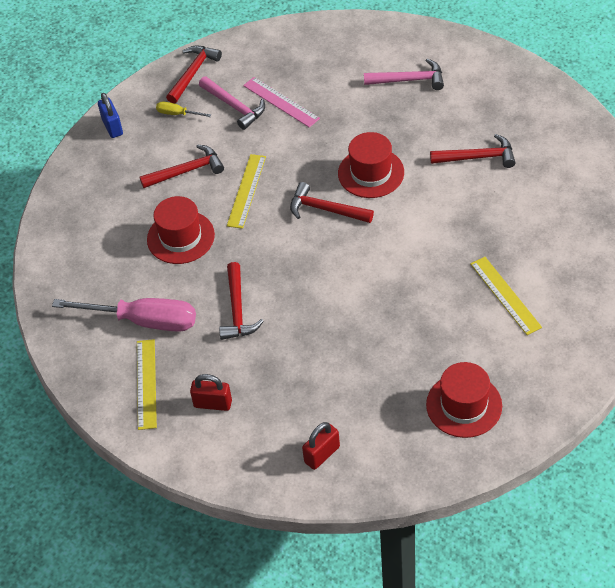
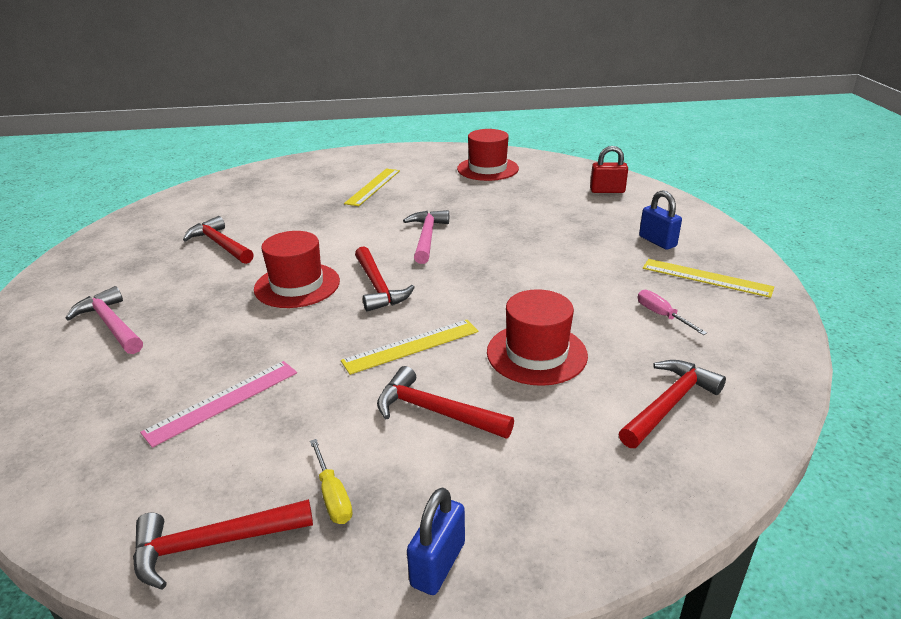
camera: 135 degrees left, 20 degrees down
(144, 321) = (661, 315): pink screwdriver -> pink screwdriver, size x0.44
(146, 384) = (706, 277): yellow ruler -> yellow ruler turned 75 degrees clockwise
(213, 403) = (657, 241): red padlock -> blue padlock
(234, 106) = (265, 441): pink hammer -> pink hammer (427, 237)
(237, 309) = (560, 274): red hammer -> red hammer (669, 404)
(281, 102) = (223, 402): pink ruler -> pink ruler turned 45 degrees clockwise

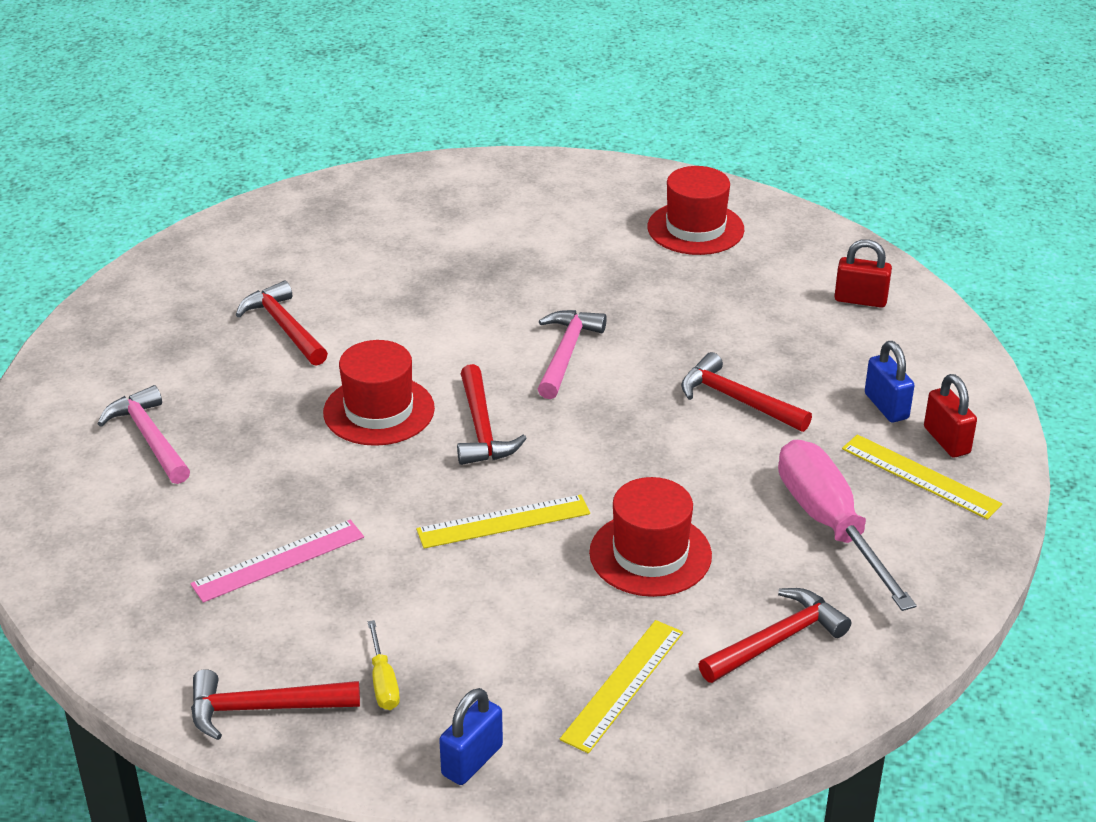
camera: 10 degrees right, 5 degrees up
(373, 186) = (512, 243): yellow ruler -> yellow ruler (622, 684)
(435, 412) = (510, 609): red hammer -> red hammer (737, 400)
(661, 315) = (829, 524): pink screwdriver -> pink screwdriver, size x2.27
(709, 255) = (946, 440): none -> red padlock

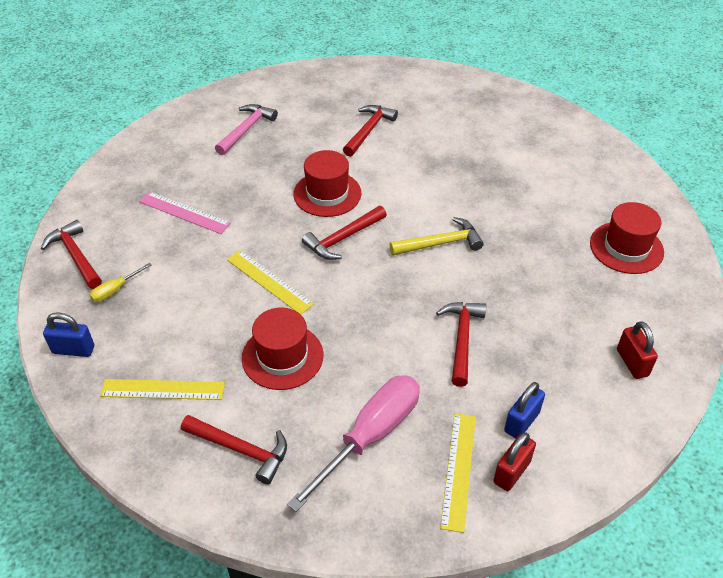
camera: 60 degrees right, 10 degrees up
(566, 354) = (440, 243): pink hammer -> yellow hammer

